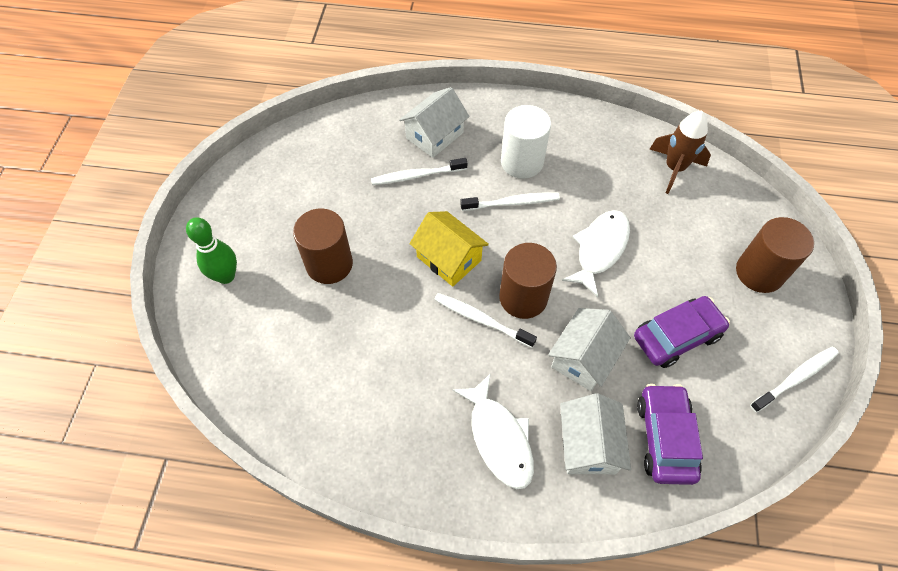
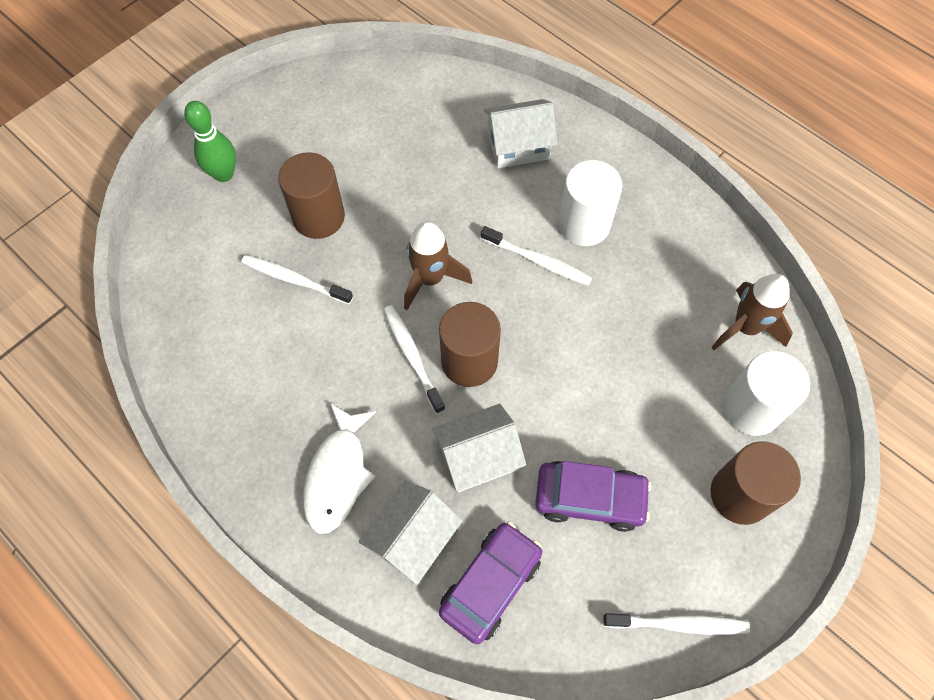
camera: 35 degrees right, 5 degrees up
(416, 176) = (467, 178): white toothbrush -> white toothbrush (294, 279)
(449, 258) = (430, 279): yellow house -> brown rocket
(599, 249) = (587, 362): white fish -> none
(720, 216) = (751, 408): none -> white cylinder

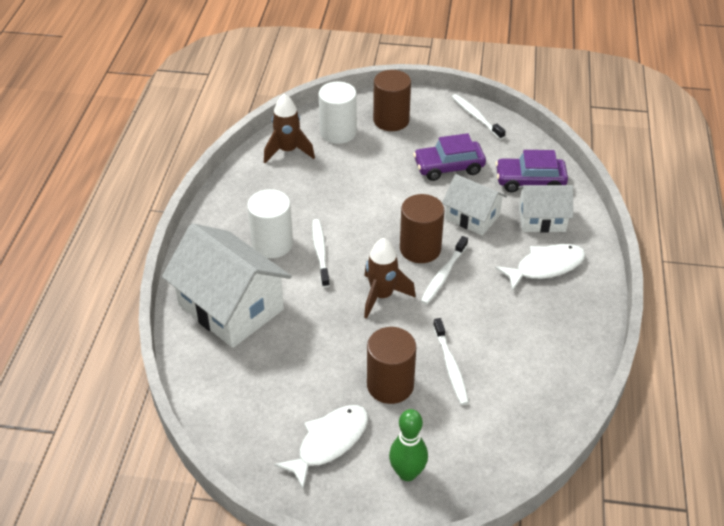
camera: 125 degrees left, 20 degrees down
(302, 138) = (329, 443): none -> white fish
(518, 146) = (231, 307): white house -> white house, size x1.75
(589, 498) = (449, 167): purple car -> purple car turned 75 degrees counterclockwise

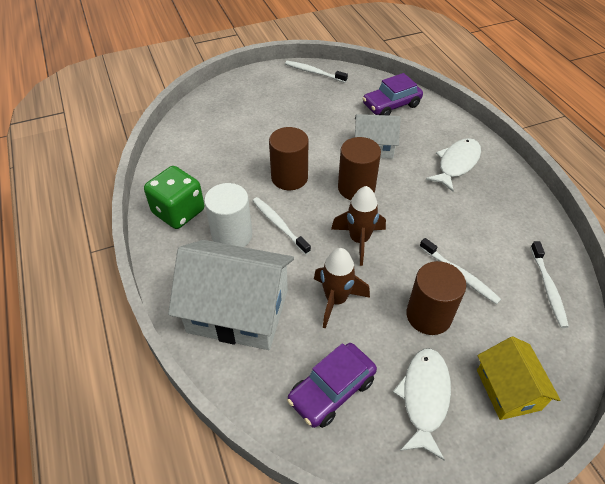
camera: 30 degrees left, 5 degrees up
(242, 205) = (178, 212): none -> green dice
(288, 151) = (185, 150): brown rocket -> brown rocket (336, 300)
(338, 132) = (216, 120): white cylinder -> none
(391, 120) = (252, 96): brown cylinder -> brown cylinder (289, 177)
(407, 473) = (508, 389): green bowling pin -> yellow house
(443, 275) = (391, 202): white toothbrush -> white toothbrush (548, 288)
(449, 167) = (325, 116): purple car -> purple car (332, 390)
(542, 219) = (423, 129): white house -> none

